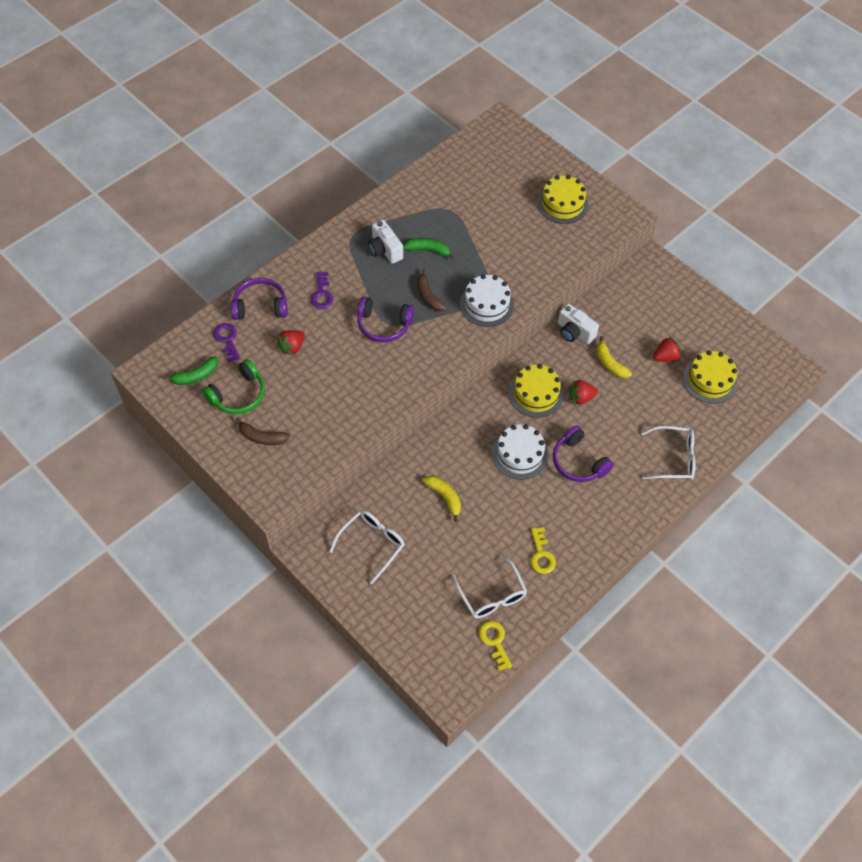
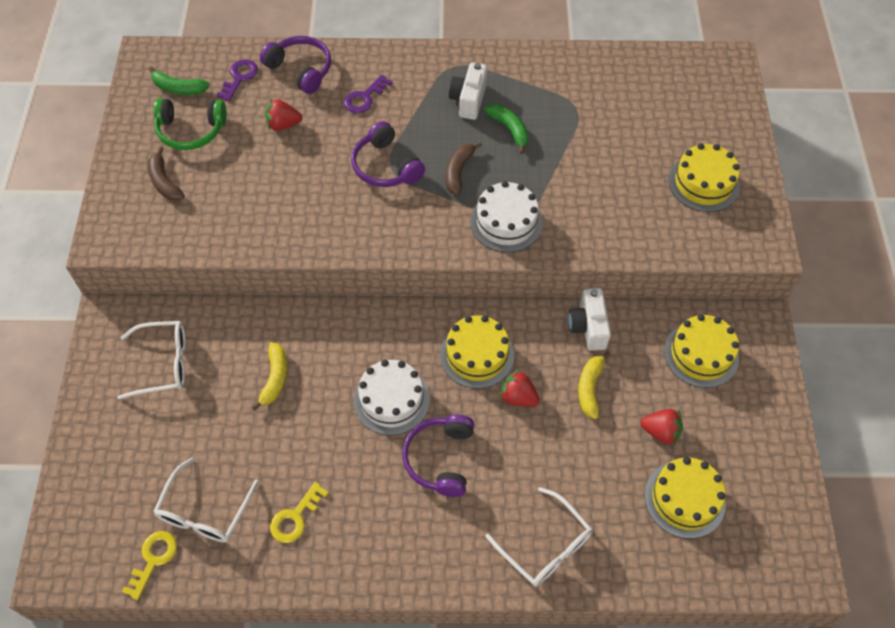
camera: 45 degrees right, 0 degrees up
(643, 301) = (701, 354): none -> yellow cake

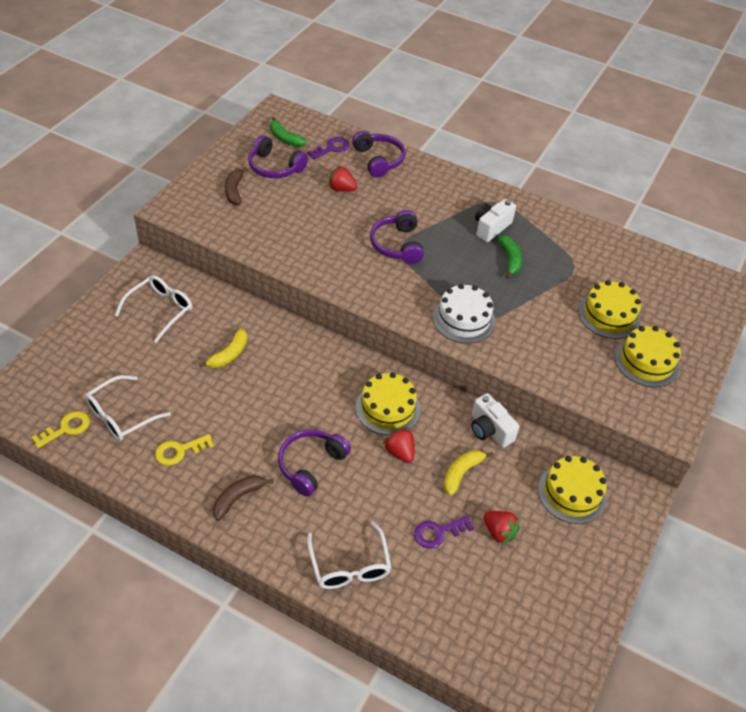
camera: 25 degrees right, 10 degrees down
(163, 364) = (160, 310): white glasses -> white glasses turned 75 degrees counterclockwise
(191, 130) = (275, 167): green headphones -> purple headphones
(364, 98) = (413, 195): purple key -> purple key (438, 533)
(391, 400) = (302, 408): white cake -> none
(458, 172) = (450, 271): brown banana -> brown banana (238, 498)
(588, 327) = (489, 430): white camera -> white camera turned 60 degrees counterclockwise
(684, 499) = (486, 591): yellow cake -> yellow cake (609, 315)

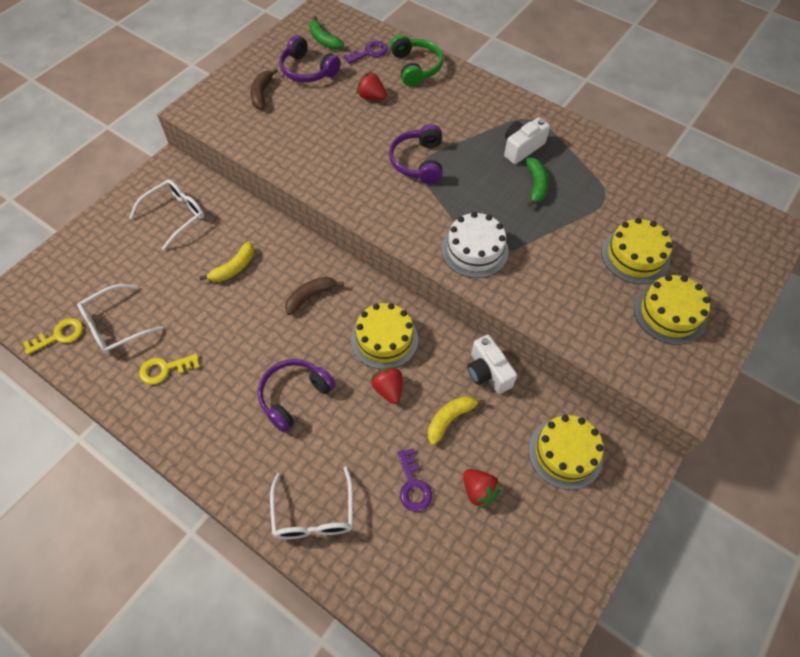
camera: 10 degrees right, 10 degrees up
(238, 498) = (213, 426): brown banana -> brown banana (310, 296)
(378, 160) = (415, 67): purple headphones -> green headphones
(438, 533) = (413, 485): purple key -> purple key turned 90 degrees counterclockwise

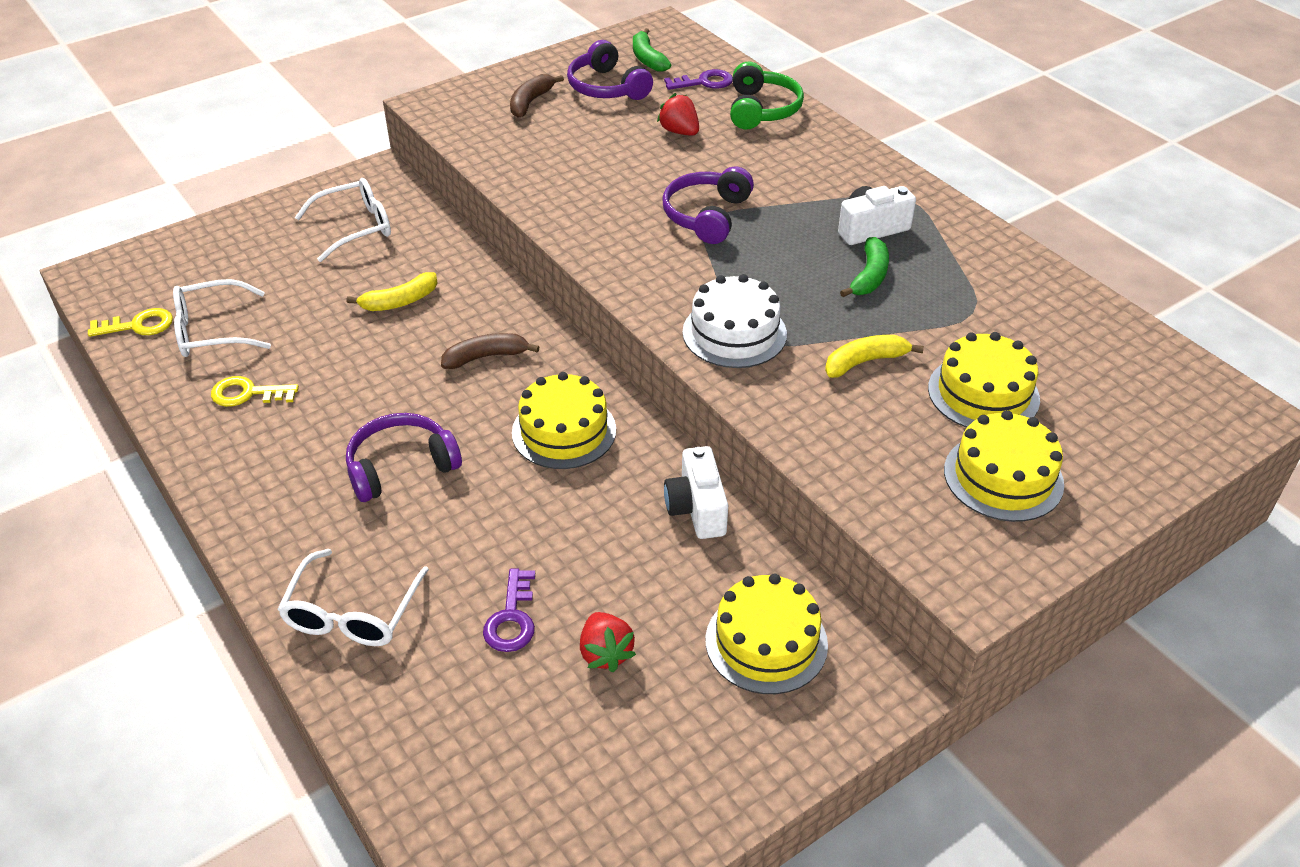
camera: 20 degrees right, 15 degrees down
(388, 389) = (538, 492): red strawberry -> none
(450, 419) = (609, 552): yellow banana -> yellow banana (865, 362)

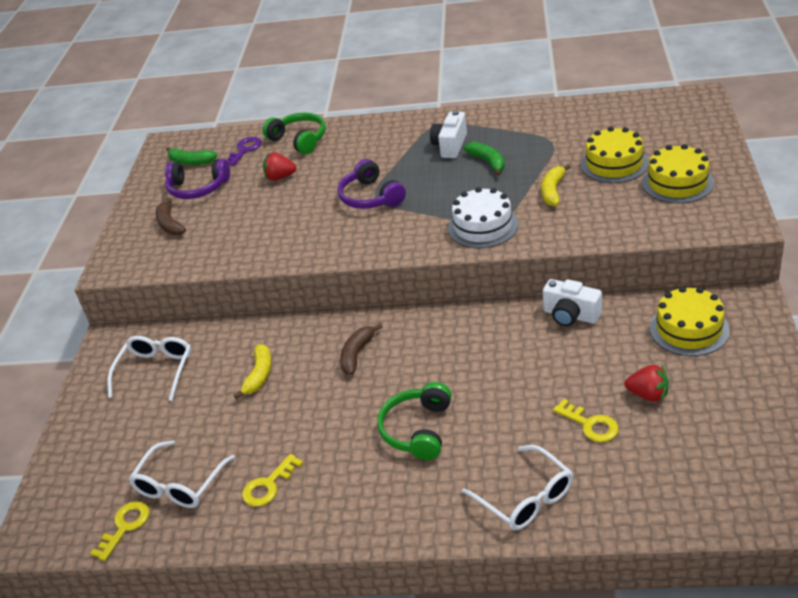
camera: 45 degrees left, 5 degrees down
(401, 467) = (418, 430): purple headphones -> green headphones
(512, 618) = (590, 424): purple key -> yellow key
(564, 431) = (458, 344): yellow cake -> none

